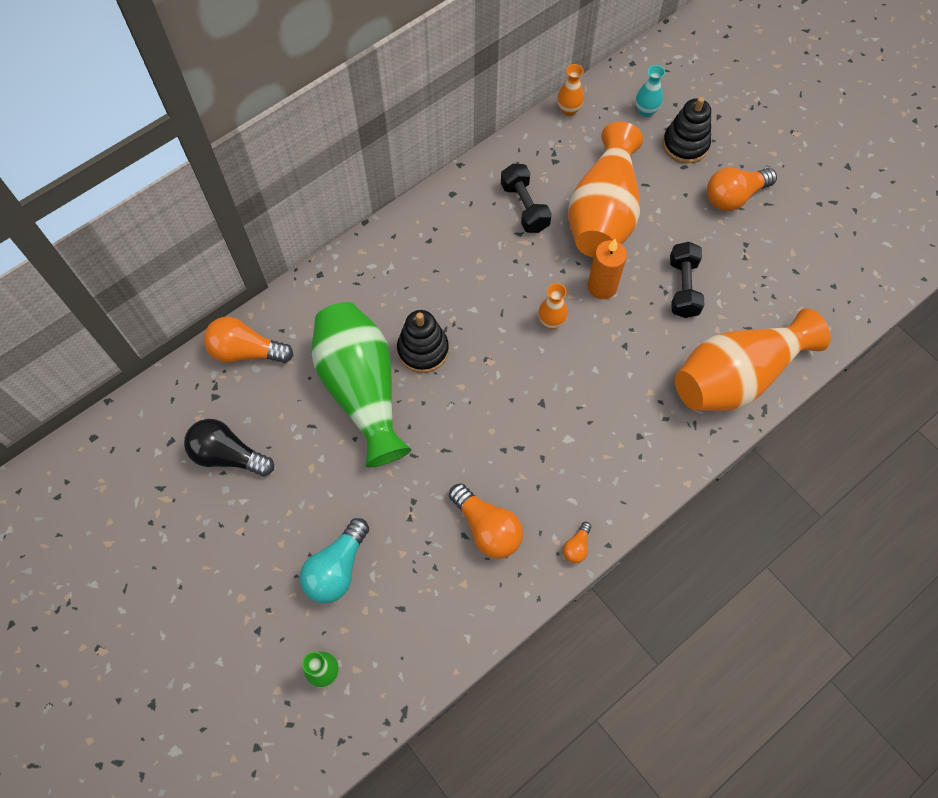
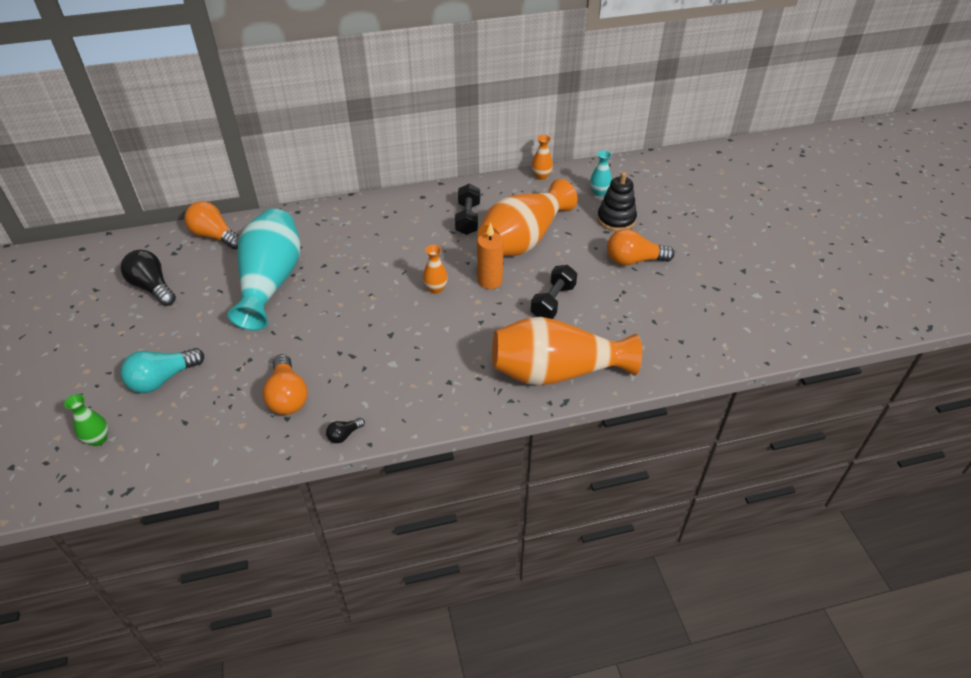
camera: 25 degrees right, 20 degrees down
(362, 390) = (270, 282): green vase -> turquoise vase
(423, 350) = (331, 274): black stacking toy -> none
(576, 546) = (344, 435): orange light bulb -> black light bulb

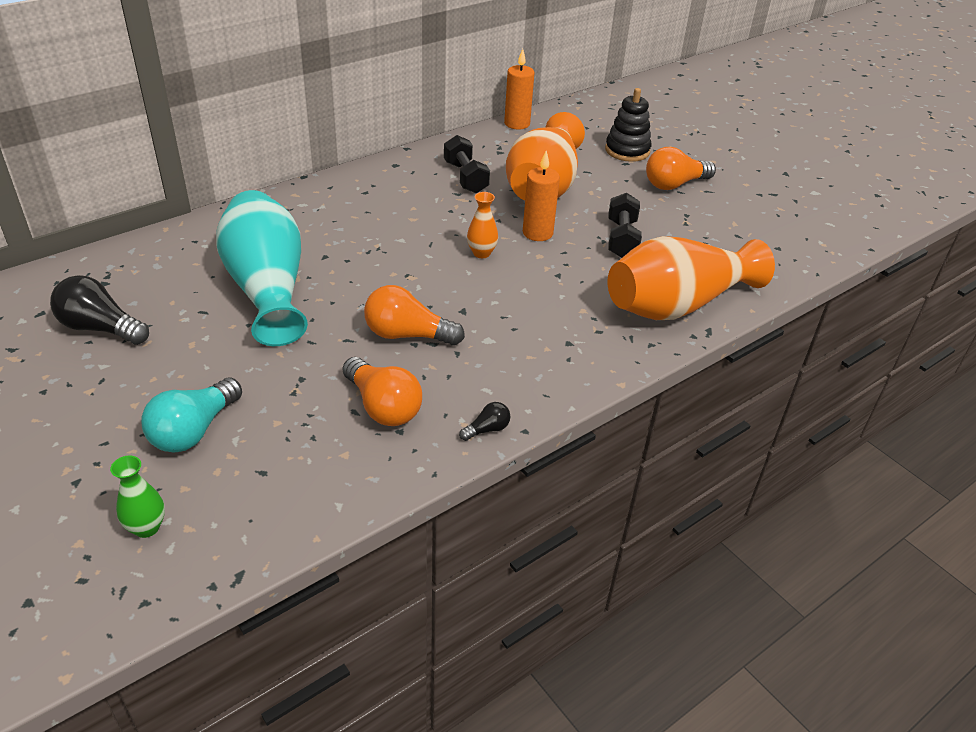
camera: 25 degrees left, 5 degrees down
(215, 236) = (151, 253): orange light bulb -> orange light bulb (407, 335)
(344, 435) = (487, 429): black light bulb -> black light bulb turned 150 degrees counterclockwise
(541, 176) = (517, 124): orange vase -> orange candle
(599, 192) = (590, 129): turquoise vase -> none

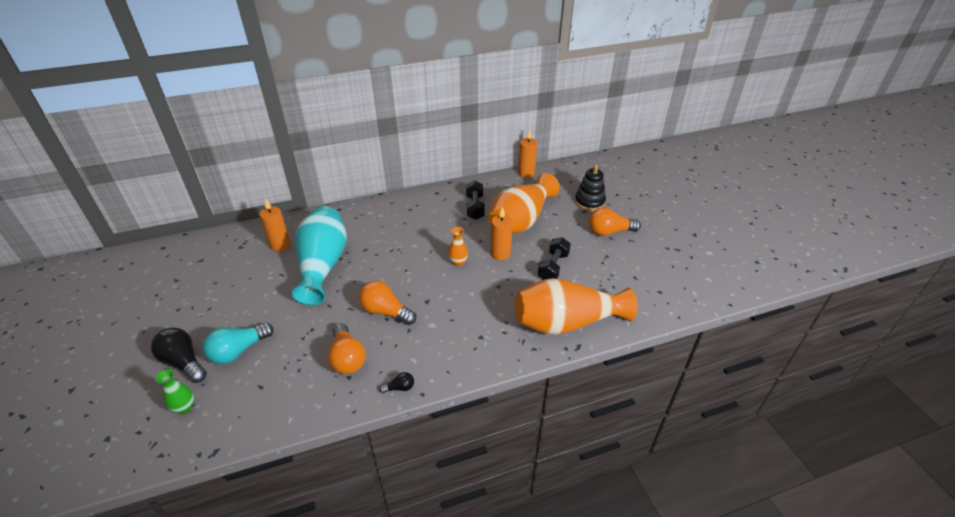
camera: 20 degrees right, 0 degrees up
(101, 328) = (225, 275): black light bulb -> black light bulb (184, 362)
(176, 271) = (280, 245): none -> orange candle

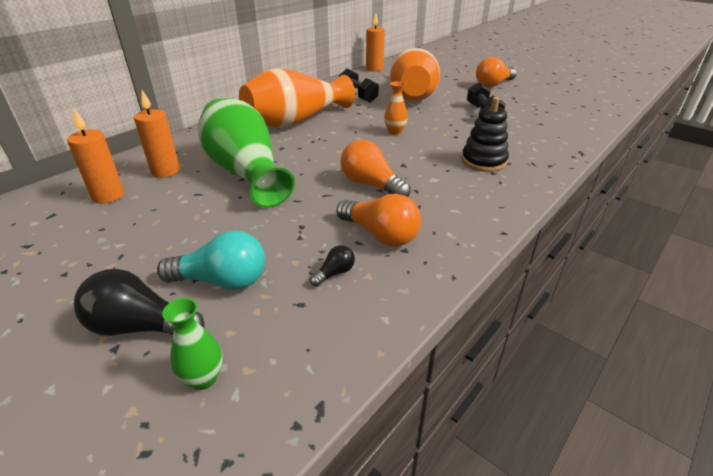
camera: 30 degrees left, 5 degrees down
(239, 351) = (222, 281): turquoise light bulb -> turquoise light bulb turned 105 degrees counterclockwise
(323, 265) = (245, 172): turquoise vase -> green vase
(386, 312) = (371, 185): orange light bulb -> orange light bulb turned 45 degrees clockwise
(399, 388) = (474, 237): black light bulb -> black light bulb (334, 273)
(500, 254) = (425, 117): orange candle -> orange candle (108, 196)
(566, 322) = (548, 141): orange vase -> orange vase (296, 121)
(589, 202) = (452, 73): black stacking toy -> black stacking toy (483, 161)

